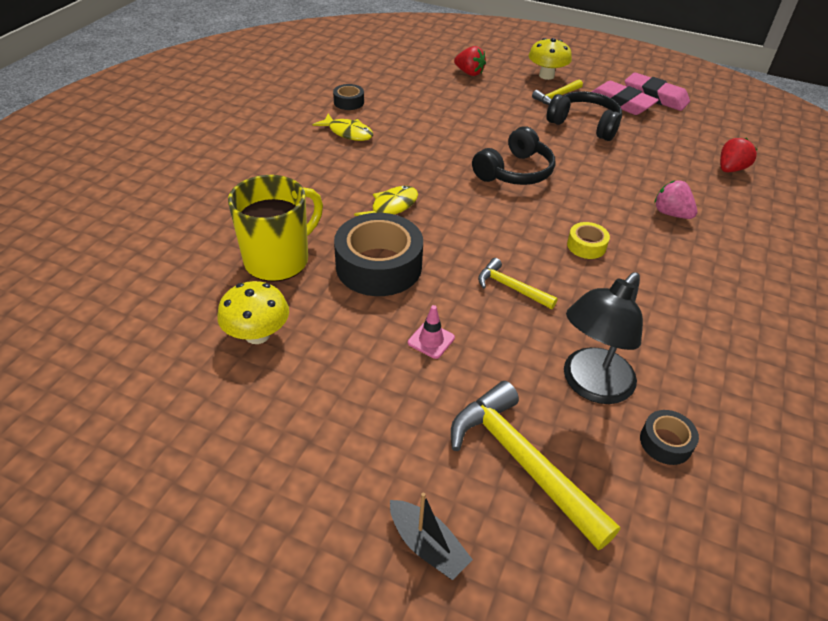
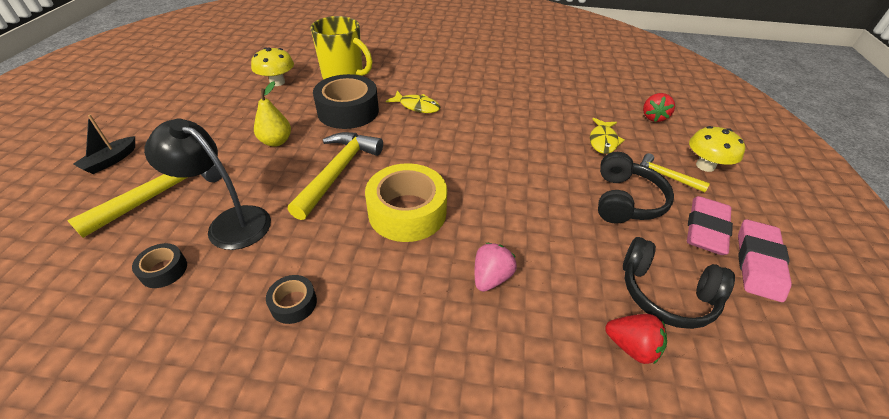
camera: 75 degrees right, 0 degrees up
(348, 133) = (501, 76): yellow fish -> yellow fish (603, 141)
(349, 102) = (544, 69): black tape -> black tape (293, 303)
(431, 340) = (276, 141): pink traffic cone -> yellow pear
(511, 287) = (338, 172): yellow hammer -> yellow hammer, size x1.83
(515, 172) = (501, 160): black headphones -> black headphones (666, 294)
(586, 246) = (407, 212): yellow tape -> yellow tape, size x2.12

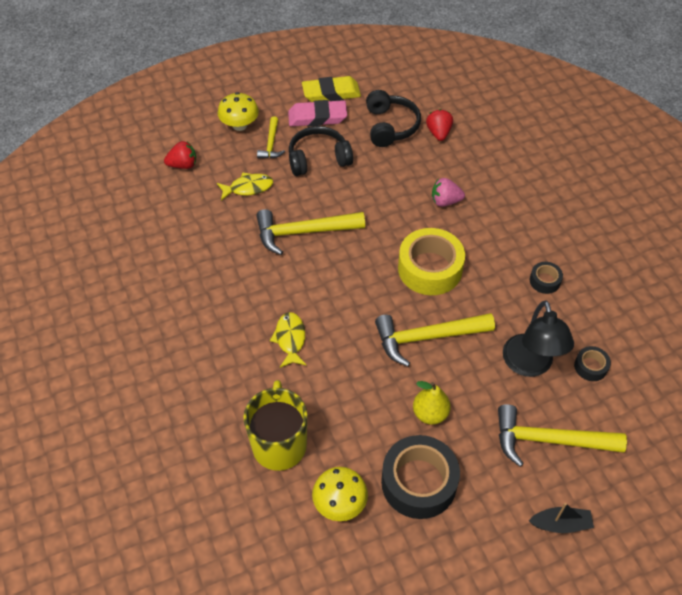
camera: 120 degrees left, 10 degrees up
(348, 111) = (341, 391): black tape -> black tape (419, 482)
(522, 151) = (303, 232): none -> yellow hammer
(758, 263) = (331, 93): pink eraser -> yellow eraser

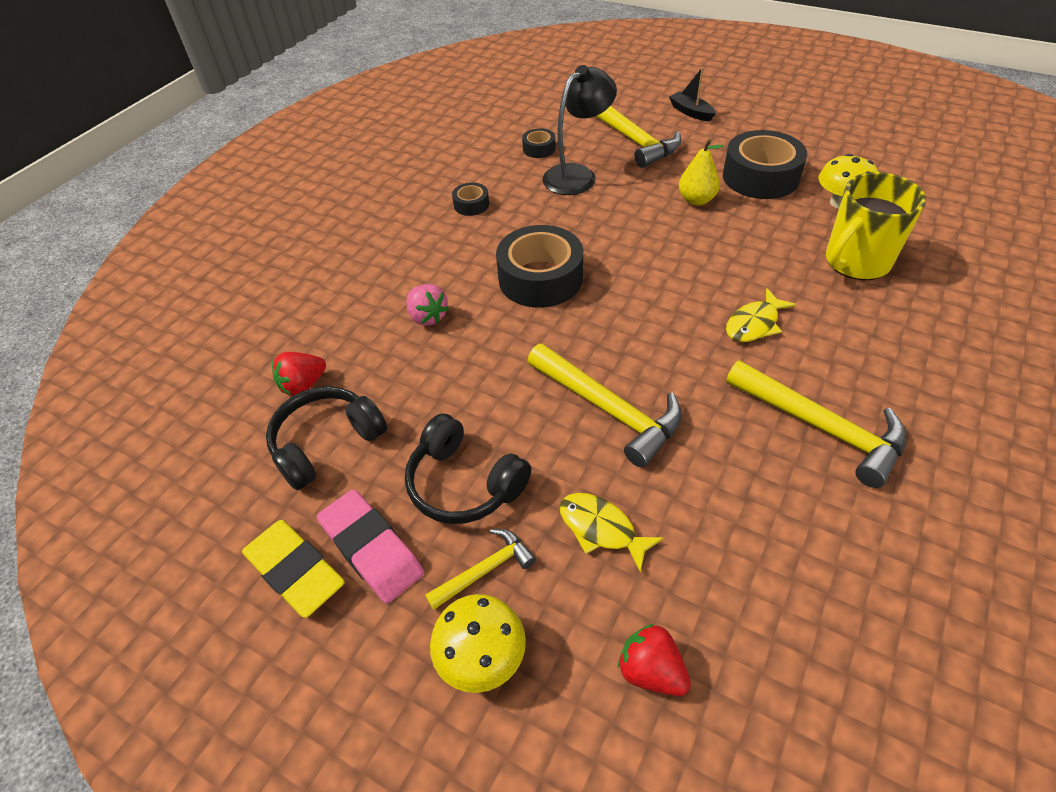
camera: 125 degrees left, 5 degrees down
(426, 337) = (625, 239): yellow hammer -> yellow hammer (821, 427)
(430, 269) = (540, 278): yellow tape -> black tape

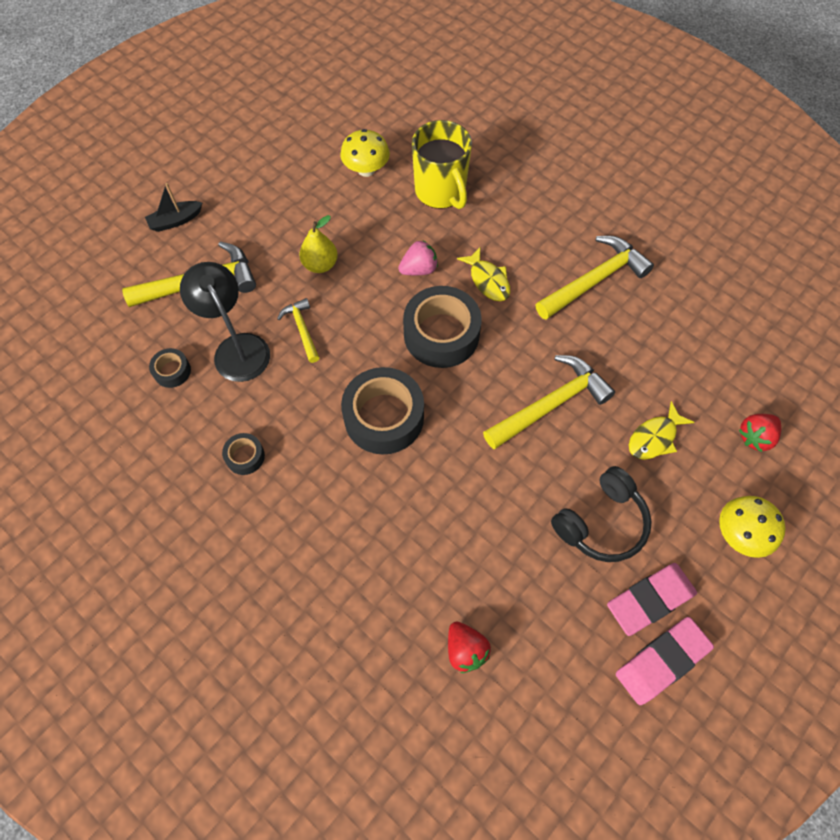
camera: 80 degrees left, 15 degrees up
(295, 571) = (661, 661): yellow eraser -> pink eraser
(326, 443) = (540, 630): black headphones -> none
(428, 316) = (405, 524): pink strawberry -> pink strawberry (419, 269)
(485, 570) = (677, 520): yellow hammer -> yellow hammer (302, 329)
(760, 177) = (307, 207): black tape -> black tape (441, 334)

